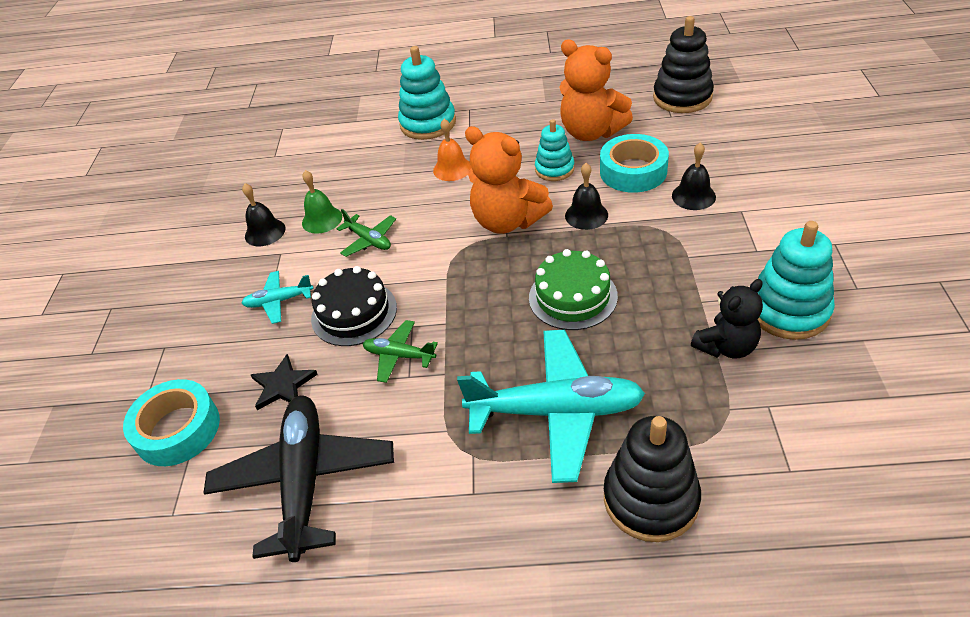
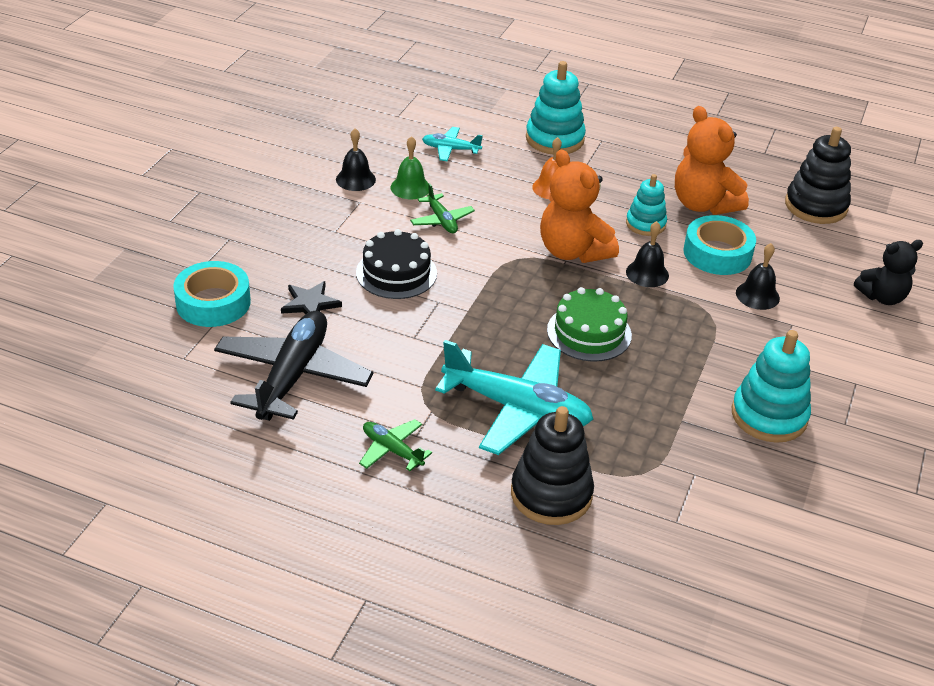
camera: 15 degrees right, 5 degrees down
(279, 301) = (339, 240): turquoise plane -> turquoise plane (450, 149)
(399, 356) = (415, 319): green plane -> green plane (392, 450)
(726, 346) = (693, 420): black teddy bear -> black teddy bear (882, 297)

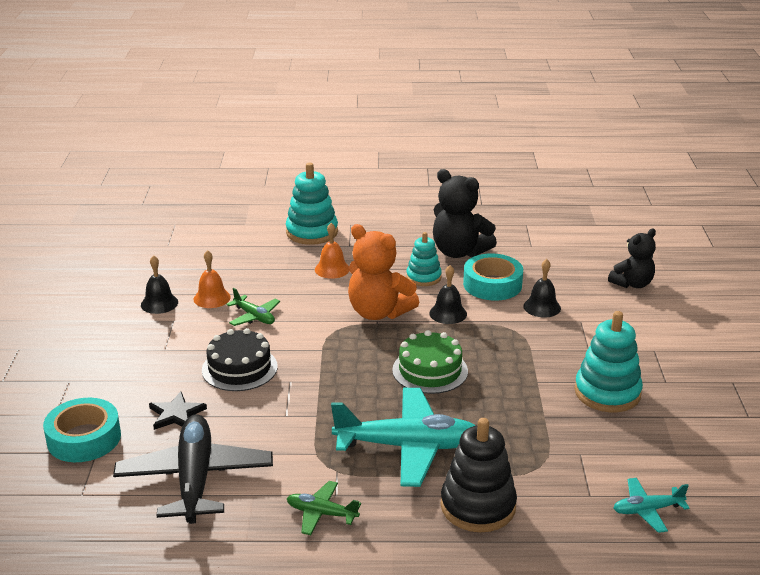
camera: 20 degrees left, 10 degrees down
(410, 187) = (212, 298): green bell -> orange bell
(450, 149) = (229, 260): turquoise plane -> turquoise plane (647, 510)
(703, 204) = (459, 252): orange teddy bear -> black teddy bear
(815, 206) = (543, 232): black stacking toy -> none

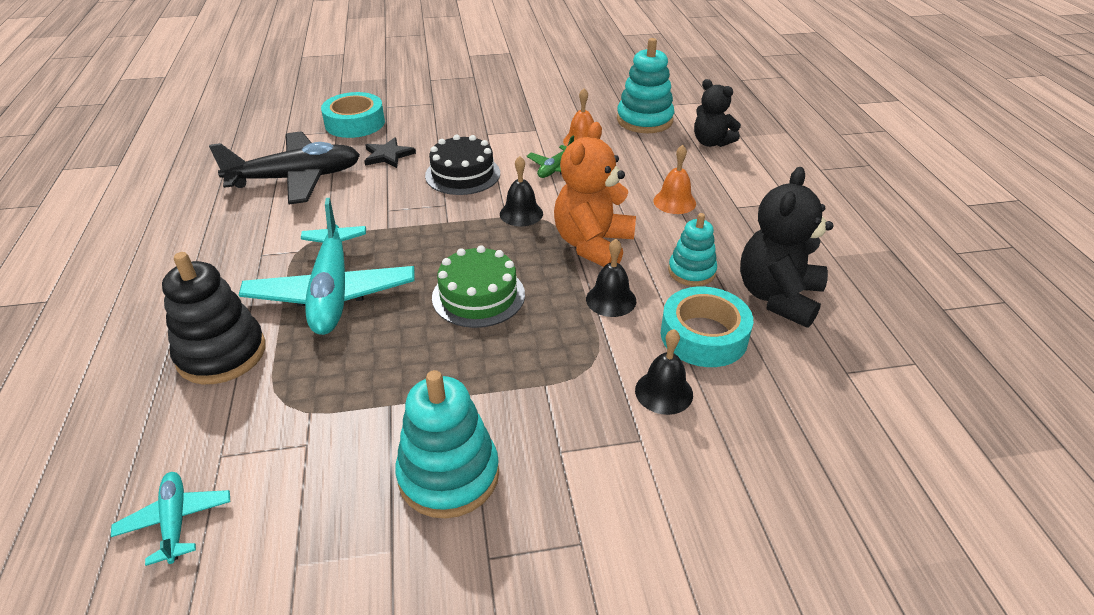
camera: 80 degrees right, 10 degrees up
(159, 303) = (562, 118): black bell -> black bell (521, 213)
(312, 232) = (751, 178): turquoise stacking toy -> turquoise stacking toy (644, 120)
(321, 513) = (235, 250): green plane -> none
(632, 284) = (794, 514): black teddy bear -> black teddy bear (711, 142)

